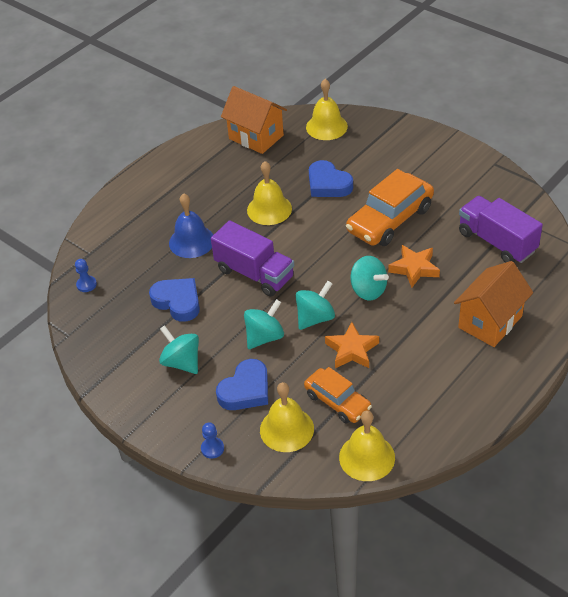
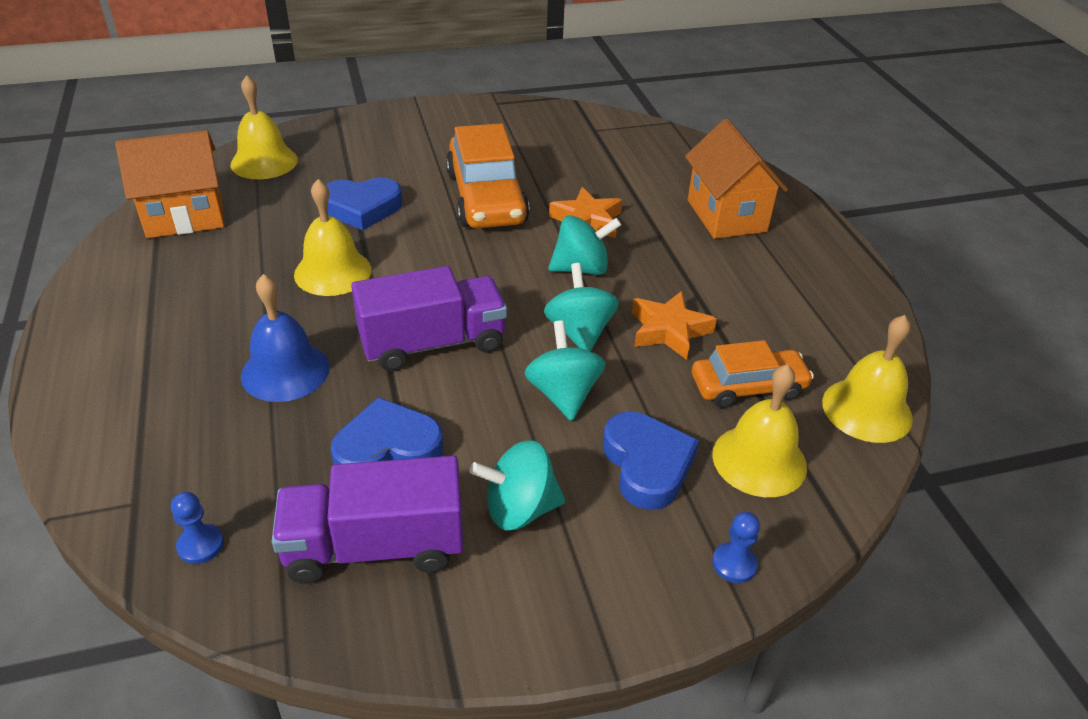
camera: 60 degrees left, 5 degrees down
(497, 242) = (613, 156): purple truck -> purple truck (375, 546)

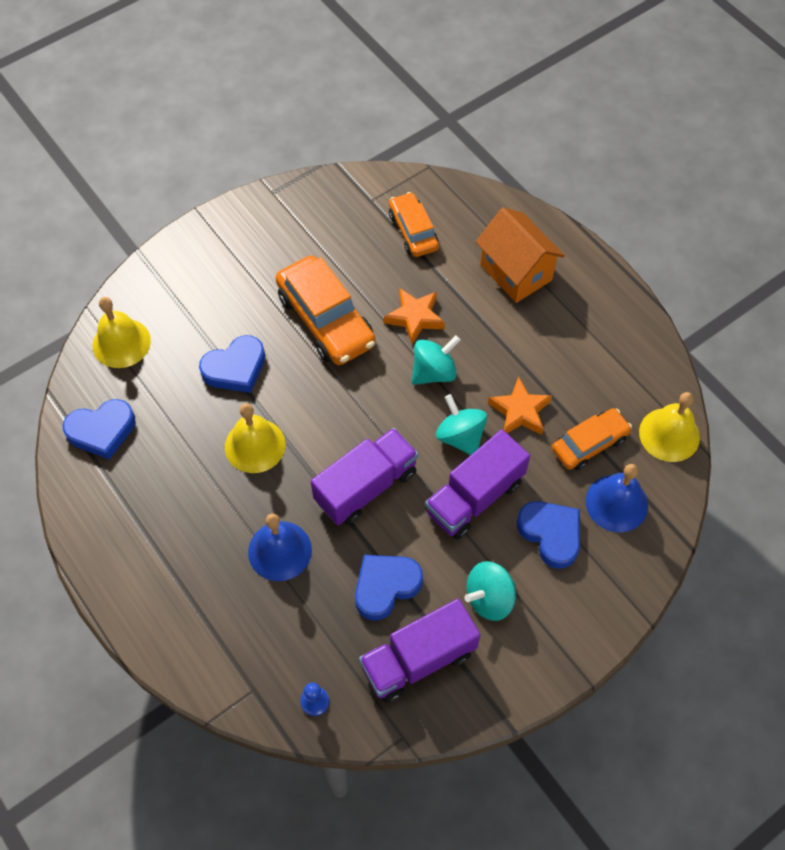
camera: 20 degrees left, 20 degrees up
(185, 217) = (102, 431): orange house -> blue heart
(563, 394) = (474, 497): turquoise spinning top -> purple truck
(626, 159) = (413, 231): none -> orange car
(734, 564) = (627, 586): blue pawn -> none
(759, 460) = (616, 503): yellow bell -> blue bell

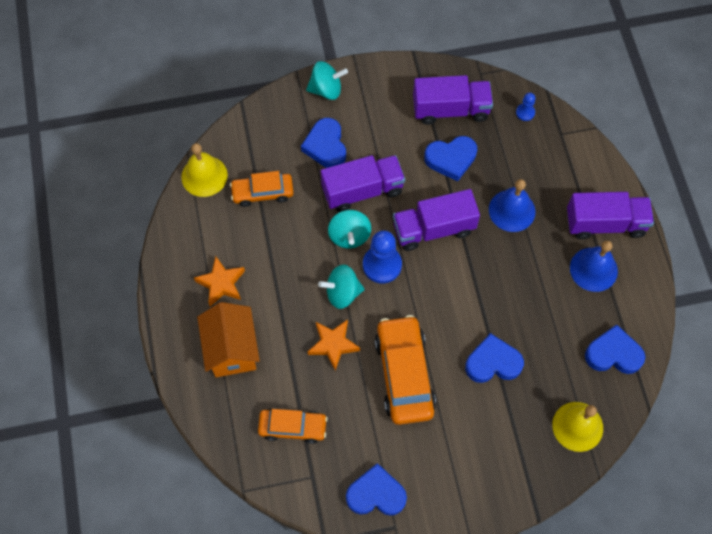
camera: 155 degrees left, 5 degrees up
(155, 584) = (605, 223): none -> purple truck
(255, 445) = (501, 292): yellow bell -> none
(303, 209) = (376, 494): none -> blue heart
(406, 419) = (382, 265): none -> blue pawn
(413, 231) = (293, 427): orange car -> orange car turned 90 degrees counterclockwise
(489, 598) = (388, 125): turquoise spinning top -> turquoise spinning top (326, 89)
(520, 411) = (297, 236): orange star -> orange star (221, 283)
(616, 503) = (270, 147): blue bell -> blue bell (593, 269)

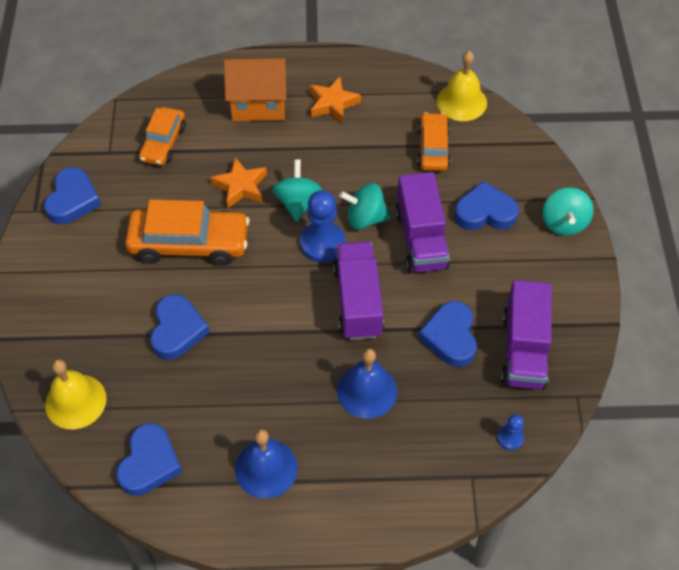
camera: 100 degrees right, 10 degrees down
(605, 223) = (327, 499): purple truck -> none

